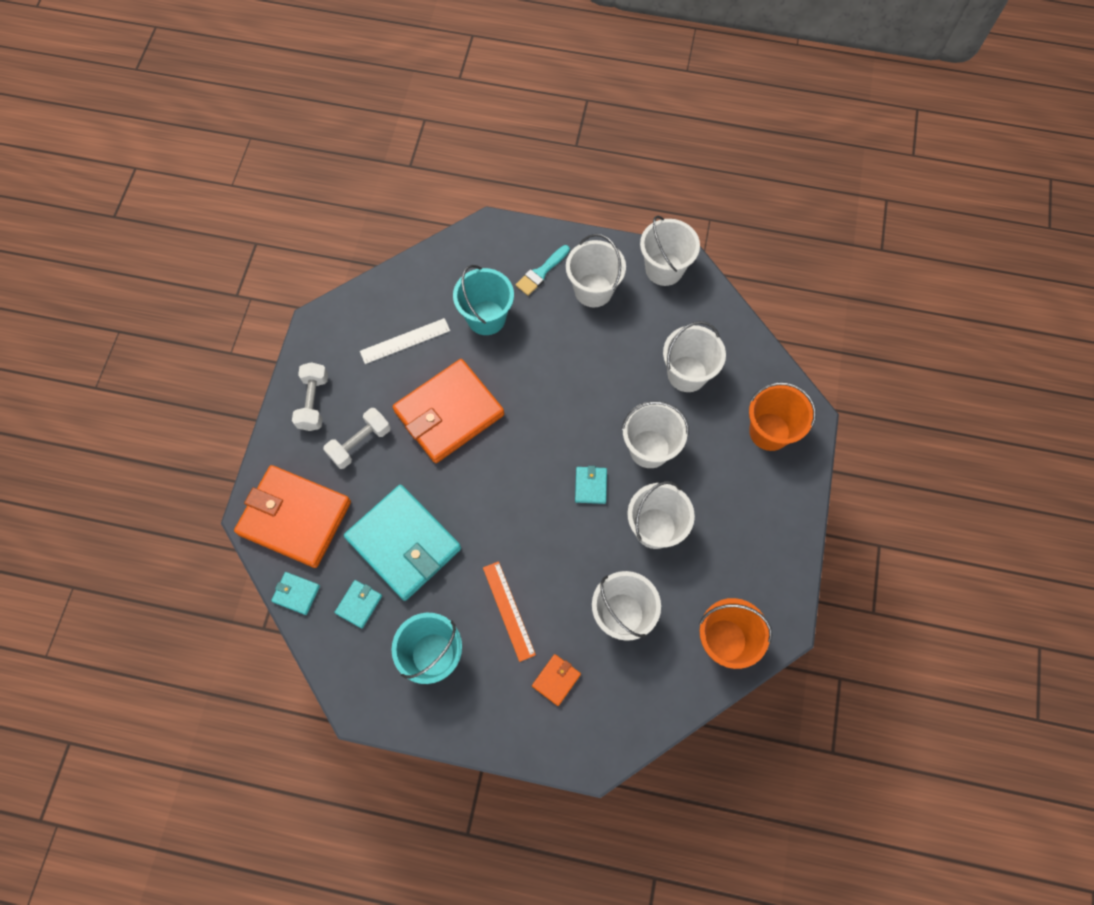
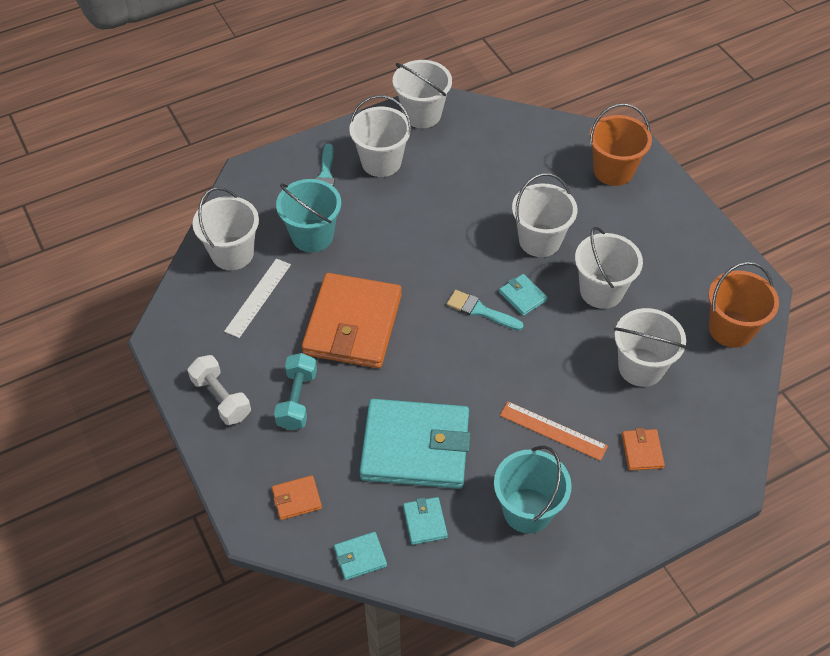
camera: 40 degrees left, 15 degrees down
(295, 517) = (297, 499): orange wallet -> orange wallet, size x0.41
(360, 443) = (297, 400): white dumbbell -> turquoise dumbbell
(548, 473) = (480, 311): none -> turquoise brush
(687, 374) = (514, 172): white bucket -> white bucket (232, 253)

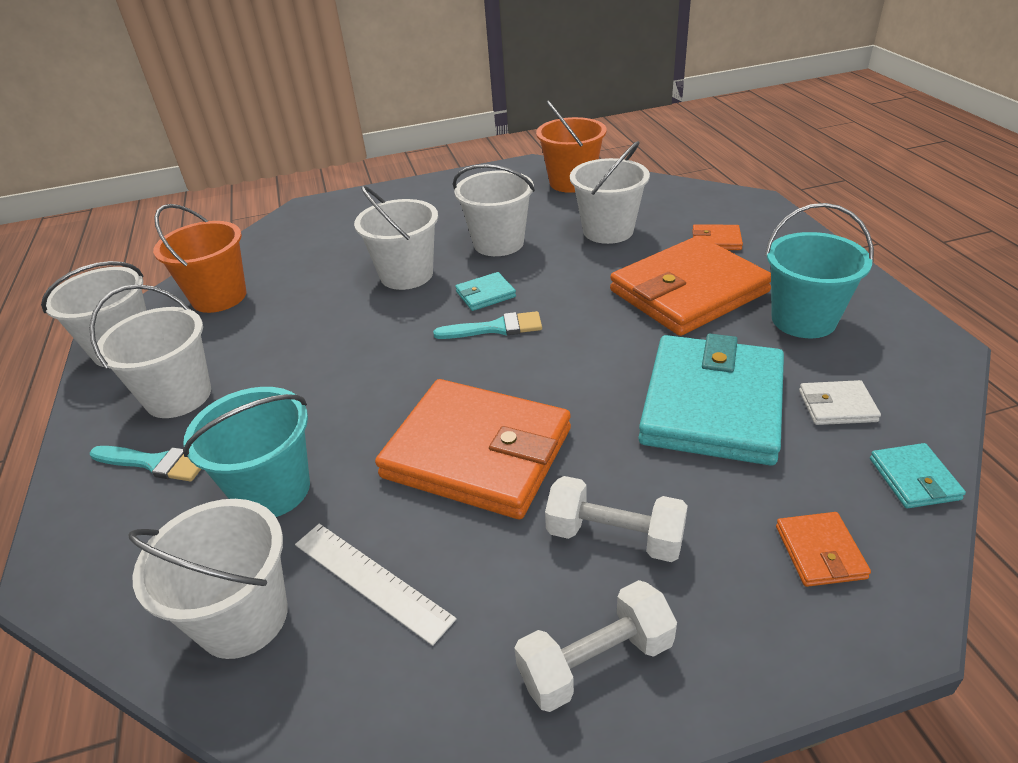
camera: 75 degrees left, 15 degrees down
(297, 400) = (614, 536): turquoise dumbbell -> white dumbbell
(425, 522) = (837, 406): turquoise wallet -> white wallet
(480, 311) = (496, 328): turquoise brush -> turquoise brush turned 135 degrees counterclockwise
(553, 431) = (688, 291): orange ruler -> orange wallet
(613, 170) = (335, 220): orange bucket -> orange bucket (219, 297)

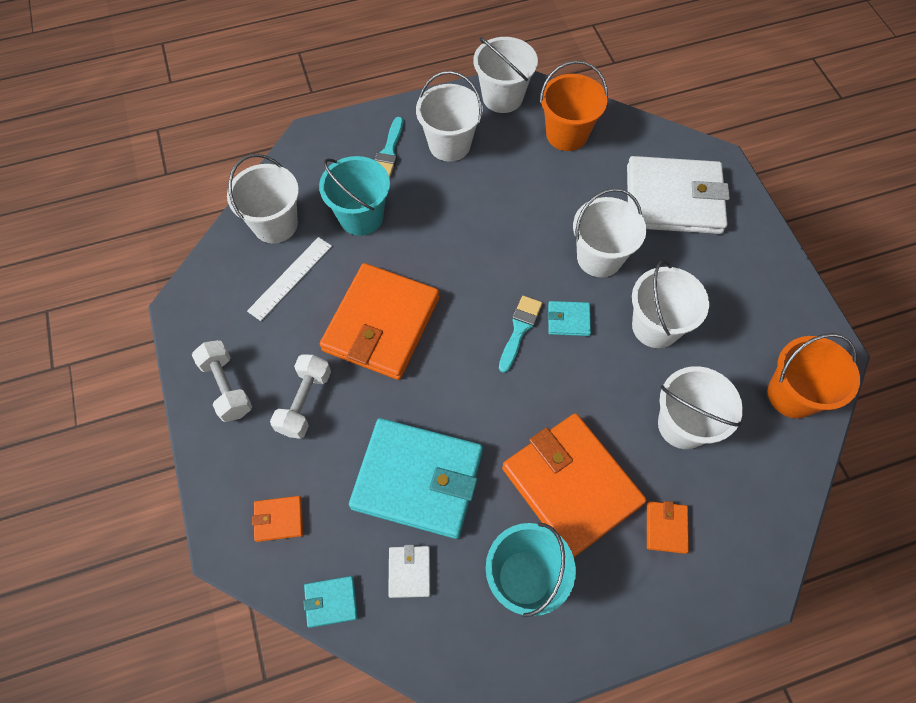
camera: 85 degrees right, 25 degrees up
(344, 231) = (673, 199): none -> white wallet
(485, 294) = (568, 320): turquoise wallet -> turquoise wallet turned 60 degrees counterclockwise
(496, 328) = (519, 329): turquoise brush -> turquoise brush turned 150 degrees counterclockwise

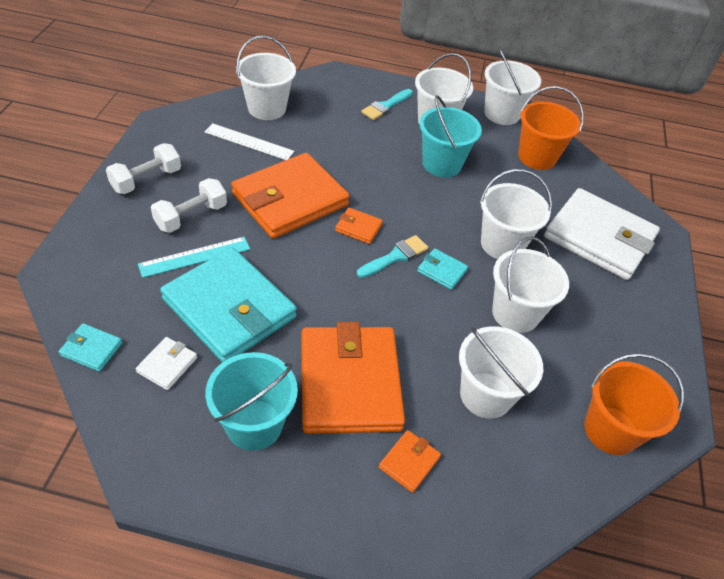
camera: 25 degrees right, 15 degrees down
(227, 387) = (146, 180): white dumbbell -> white dumbbell turned 45 degrees clockwise
(279, 519) = (105, 275): orange wallet -> orange wallet (358, 227)
(290, 278) = (249, 142): white ruler -> white ruler turned 45 degrees clockwise
(344, 445) = (195, 257): none -> turquoise ruler
(361, 217) = (332, 132): turquoise bucket -> turquoise bucket (441, 164)

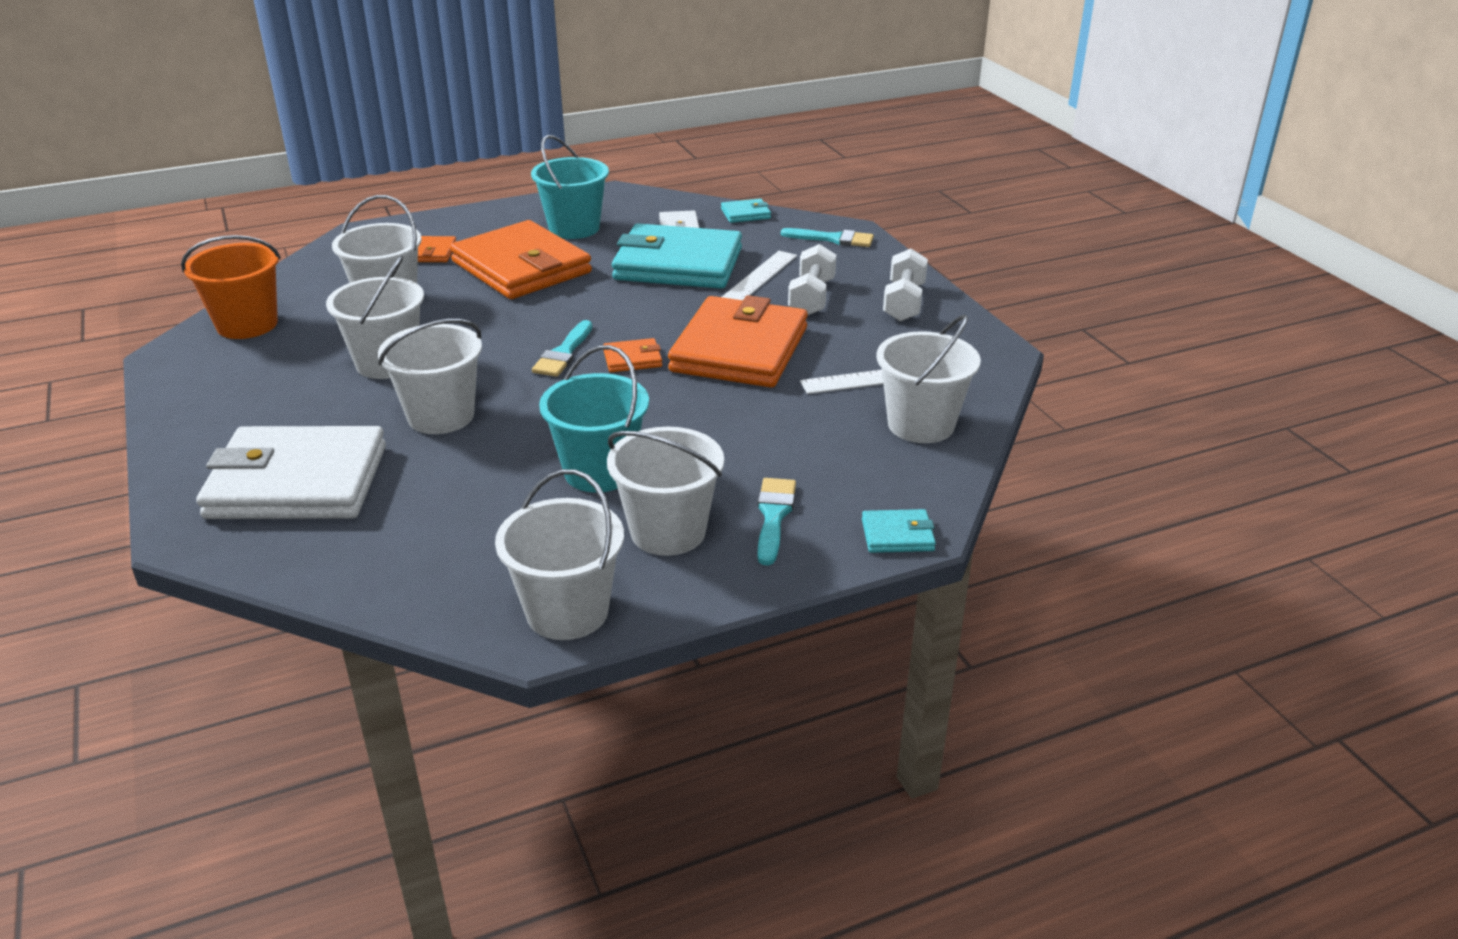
camera: 150 degrees right, 15 degrees down
(84, 268) = (833, 239): none -> turquoise brush
(195, 257) = (759, 277): turquoise ruler -> white ruler
(442, 271) = (499, 363): turquoise wallet -> turquoise wallet (897, 535)
(537, 157) = (451, 558): orange bucket -> none

